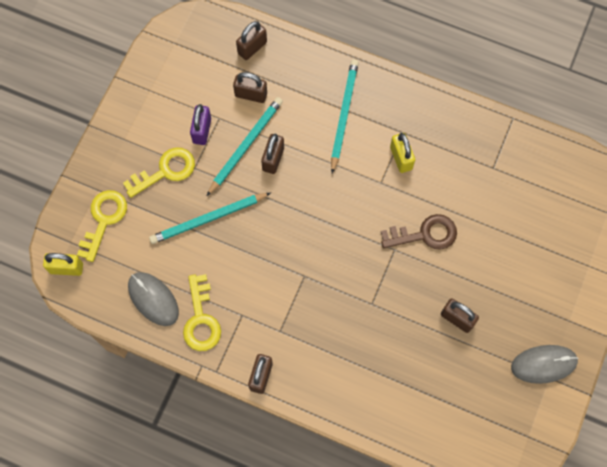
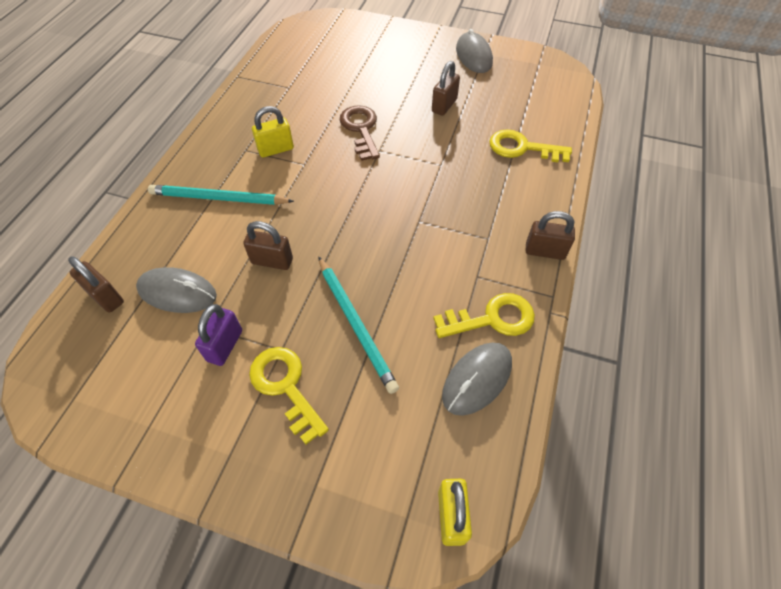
camera: 95 degrees left, 15 degrees down
(104, 219) = (365, 467): yellow key -> yellow key (522, 148)
(202, 130) = (225, 345): purple padlock -> purple padlock turned 75 degrees counterclockwise
(245, 146) = (252, 292): turquoise pencil -> none
(251, 94) = (177, 292): brown padlock -> grey mouse

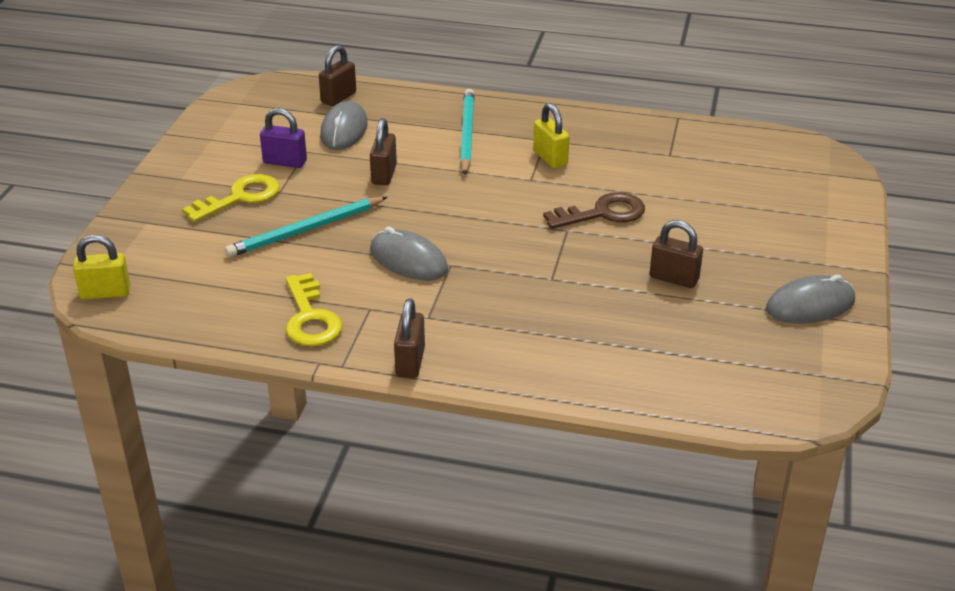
camera: 85 degrees right, 20 degrees down
(477, 379) = (237, 307): grey mouse -> grey mouse (408, 260)
(522, 148) = (601, 349): yellow key -> none

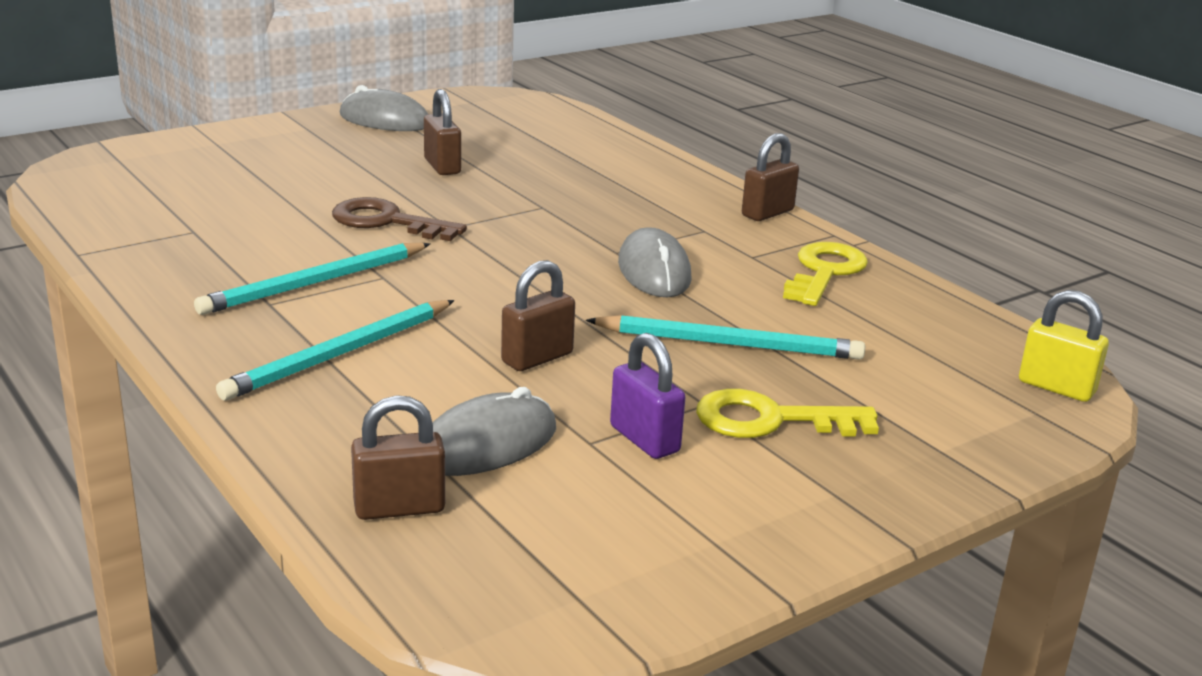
camera: 140 degrees left, 10 degrees down
(550, 158) = (315, 283): yellow padlock -> turquoise pencil

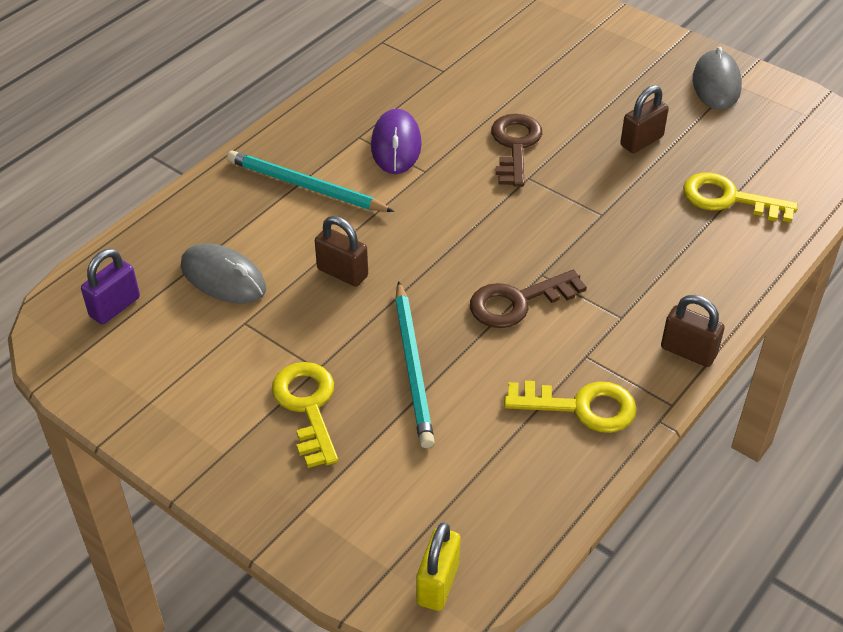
camera: 75 degrees right, 20 degrees up
(315, 283) = (396, 145): turquoise pencil -> purple mouse
(399, 508) = (144, 261): brown padlock -> none
(564, 153) = (728, 199): none -> yellow key
(644, 439) = (256, 347): purple padlock -> purple padlock (115, 307)
(654, 271) = (517, 302): grey mouse -> brown key

